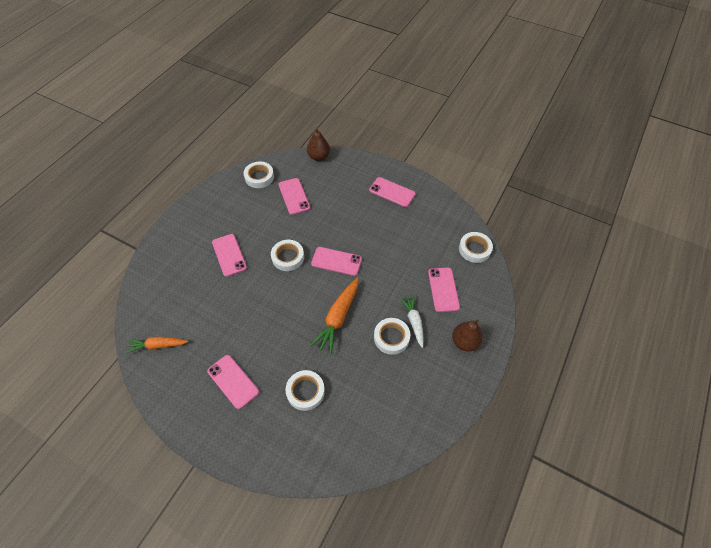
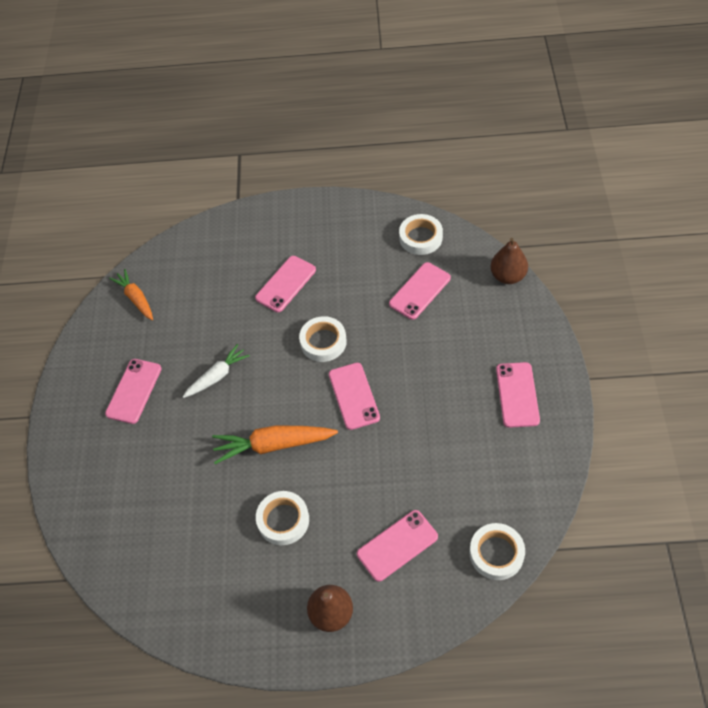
camera: 65 degrees right, 0 degrees up
(305, 391) = (160, 468): white tape -> none
(414, 322) = (322, 534): white carrot -> white carrot (217, 376)

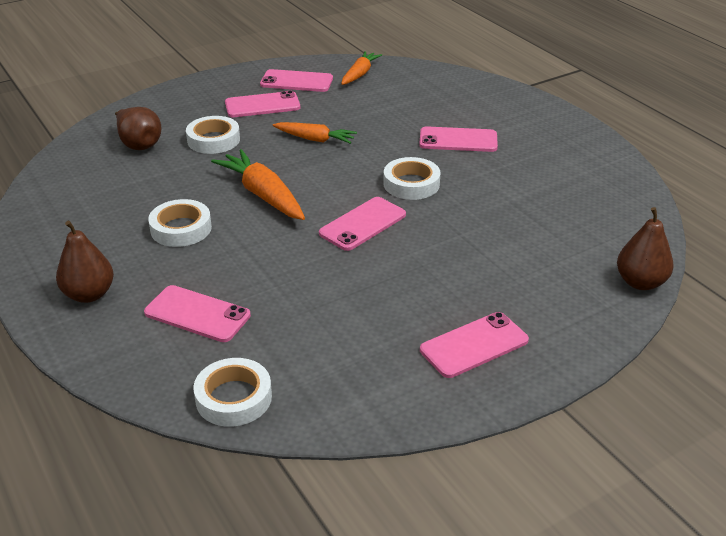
camera: 55 degrees right, 20 degrees down
(130, 510) = (139, 144): none -> brown pear
(217, 376) = (315, 139): white carrot -> orange carrot
(420, 237) = (616, 201): white tape -> white tape (213, 140)
(420, 291) = (543, 224): pink phone -> pink phone (296, 81)

